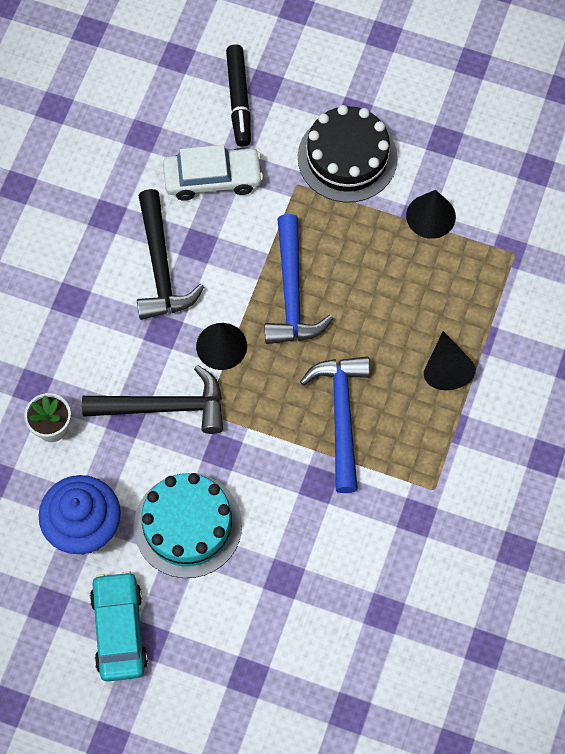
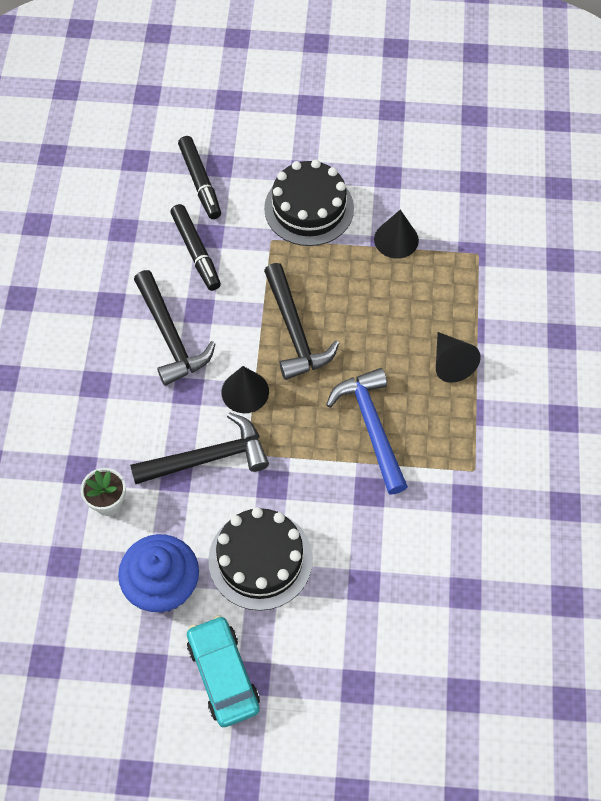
camera: 15 degrees left, 5 degrees down
(187, 525) = (260, 559): turquoise cake -> black cake
(213, 178) = (196, 251): white car -> black marker
(292, 293) = (295, 332): blue hammer -> black hammer

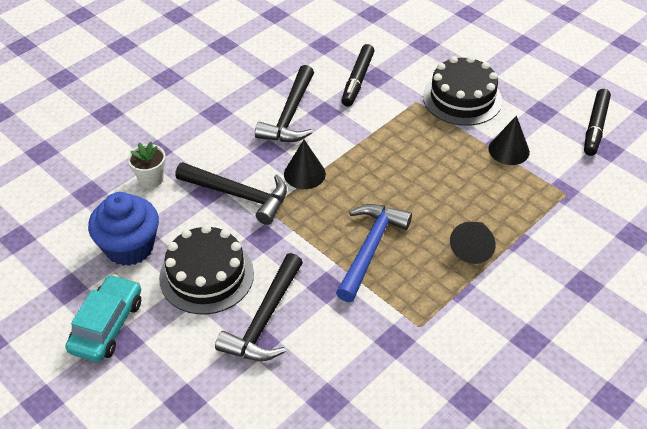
camera: 40 degrees right, 15 degrees down
(200, 182) = (401, 46): black marker -> black marker (595, 127)
(295, 332) = (376, 161): black hammer -> black hammer (264, 320)

